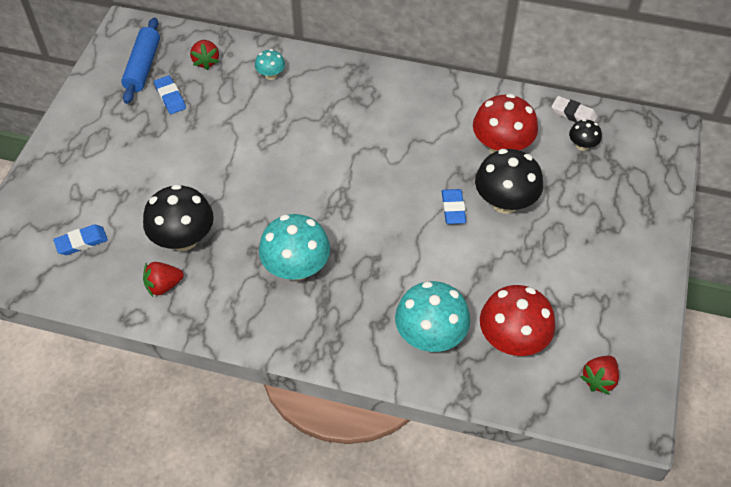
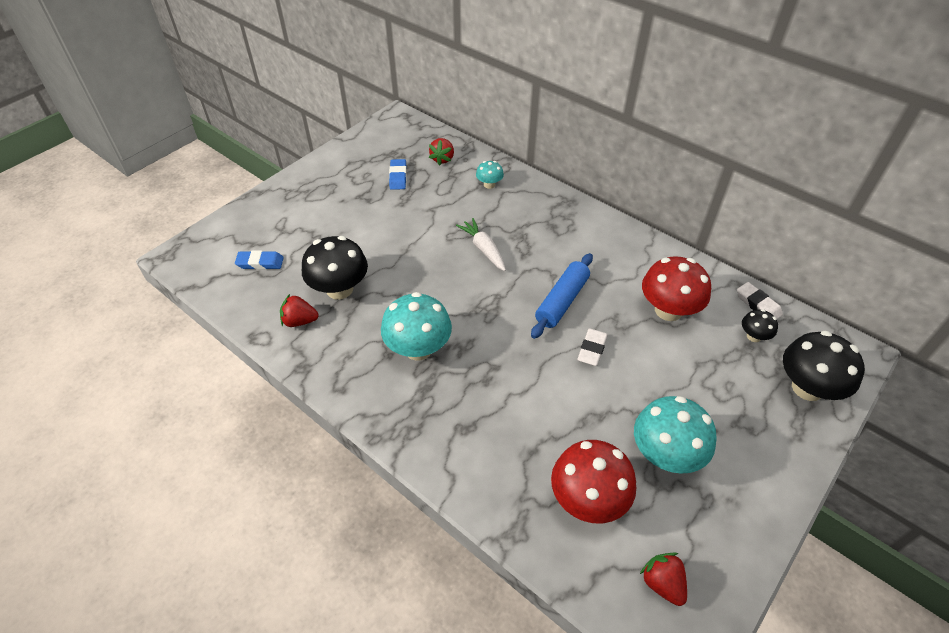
camera: 25 degrees right, 5 degrees down
(143, 67) = (391, 148): blue rolling pin -> blue rolling pin (562, 301)
(303, 146) = (483, 249): none -> white carrot
(430, 336) = (506, 460): turquoise mushroom -> turquoise mushroom (665, 454)
(453, 209) = (592, 349): blue eraser -> white eraser
(505, 202) = (647, 361): black mushroom -> black mushroom (807, 388)
(599, 379) = (662, 583): red strawberry -> red strawberry turned 90 degrees clockwise

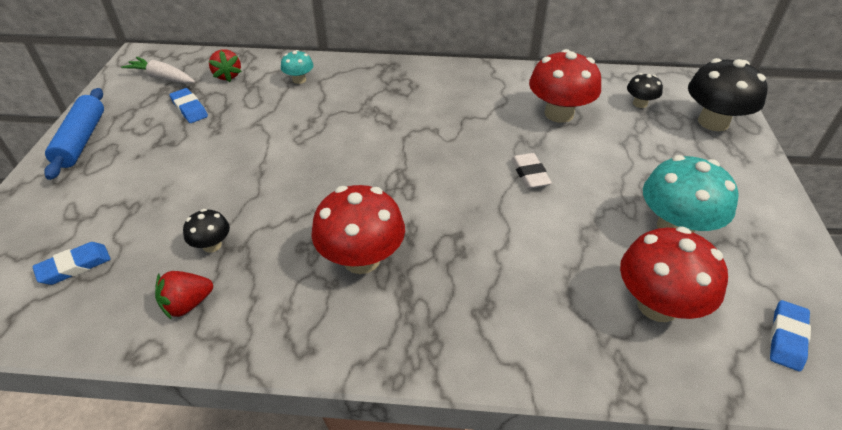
camera: 35 degrees left, 5 degrees down
(339, 289) = (212, 245): black mushroom -> black mushroom, size x0.50
(418, 348) = (361, 259): turquoise mushroom -> red mushroom
(483, 249) = (345, 136): white carrot -> white carrot (162, 78)
(562, 301) = (464, 147): blue rolling pin -> blue rolling pin (81, 140)
(662, 583) = (787, 338): red strawberry -> blue eraser
(757, 304) = (618, 80): white eraser -> none

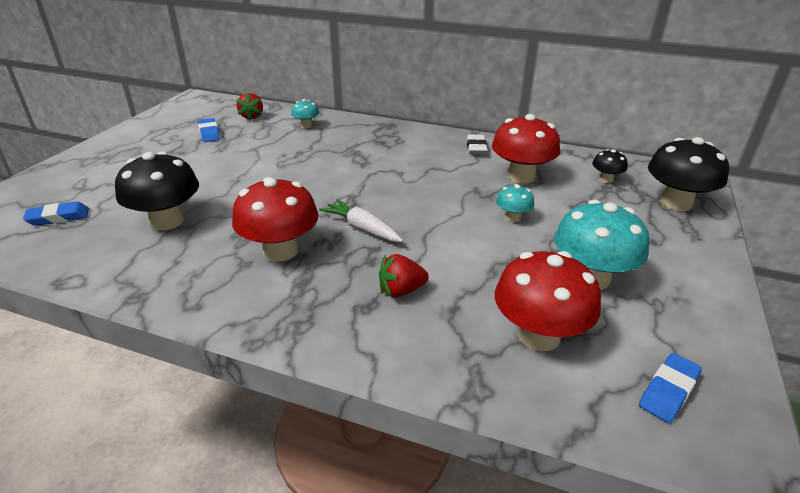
camera: 15 degrees right, 10 degrees down
(81, 140) = (118, 142): blue rolling pin -> none
(162, 78) = (202, 112): white carrot -> white carrot (362, 228)
(187, 304) = (122, 256): red strawberry -> red strawberry (401, 291)
(212, 245) = (167, 221): black mushroom -> black mushroom, size x1.99
(530, 174) = (468, 215): white eraser -> white eraser (476, 148)
(574, 168) = (512, 217): none -> turquoise mushroom

